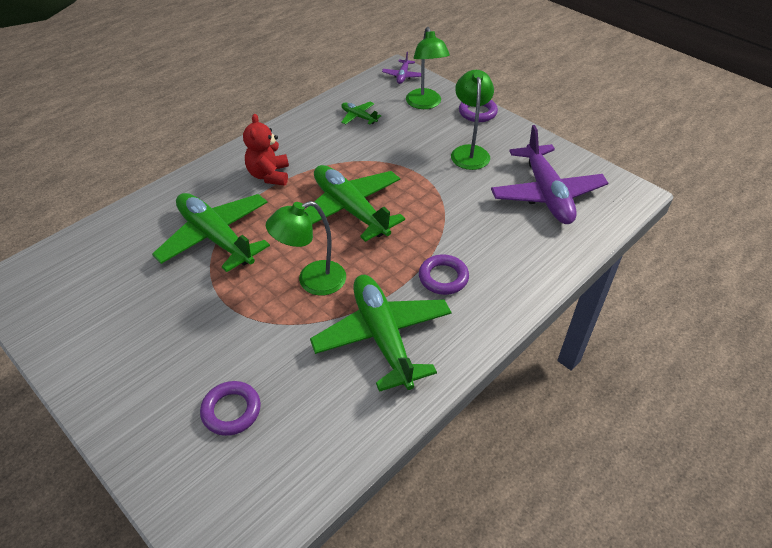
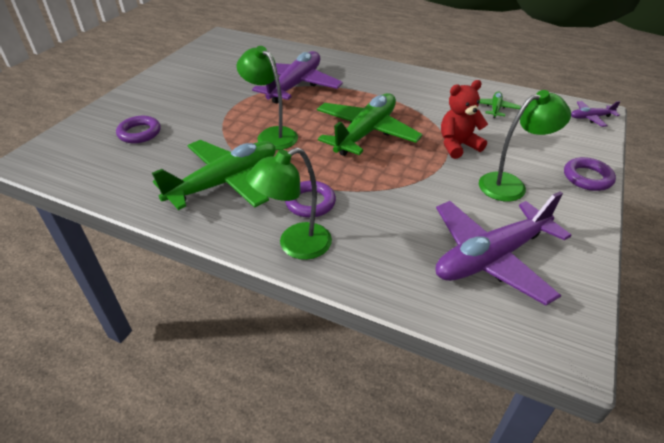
camera: 70 degrees right, 5 degrees down
(215, 237) = (295, 85): green plane -> purple plane
(269, 175) = (378, 87): red teddy bear -> red teddy bear (458, 145)
(425, 104) = (560, 140): green lamp -> green lamp (295, 245)

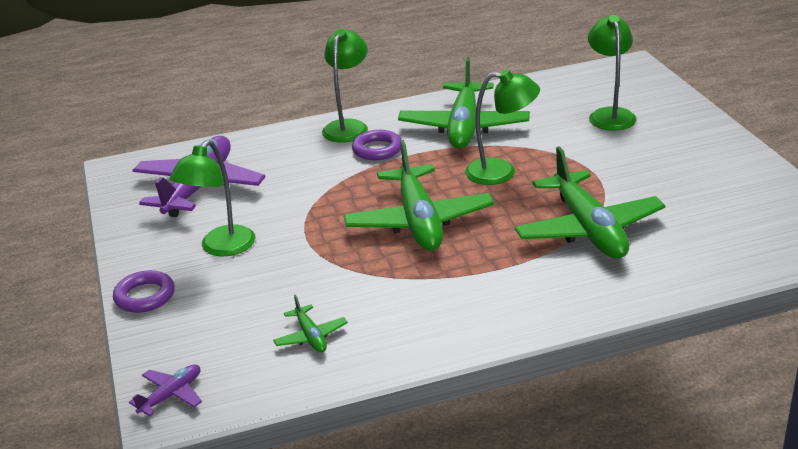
camera: 140 degrees right, 10 degrees down
(139, 133) = (610, 115): purple ring -> green lamp
(295, 85) = (588, 229): purple plane -> green plane
(458, 145) = (308, 260): red teddy bear -> none

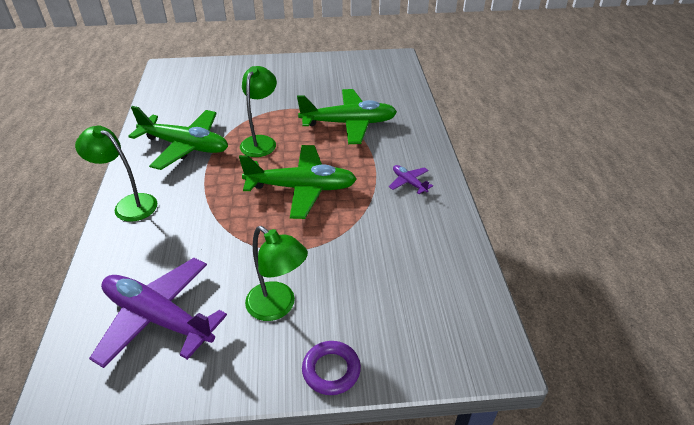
camera: 80 degrees left, 10 degrees up
(171, 395) = (477, 353): purple plane -> purple plane (409, 182)
(311, 336) = (422, 261): green plane -> none
(377, 149) = (182, 193): purple ring -> none
(610, 115) = (222, 88): green lamp -> none

